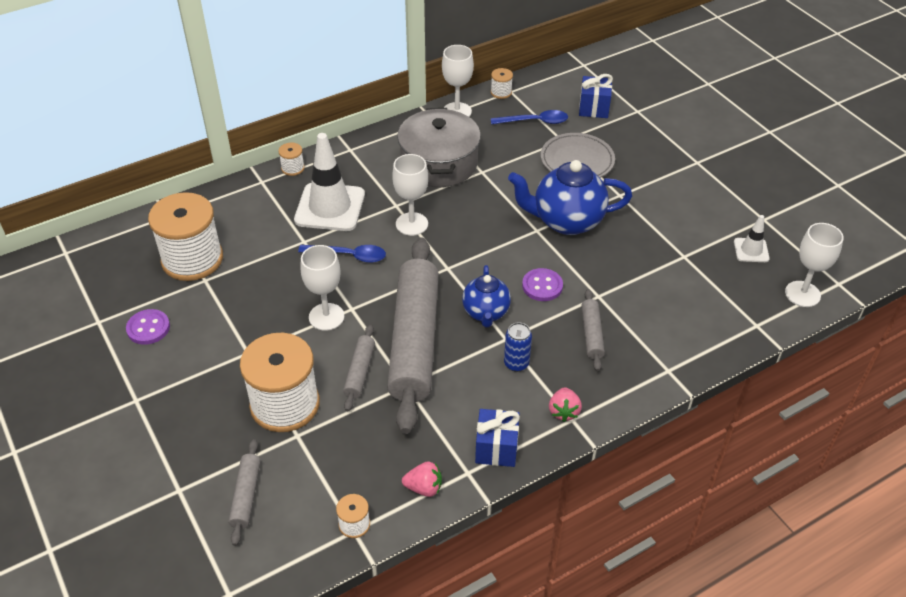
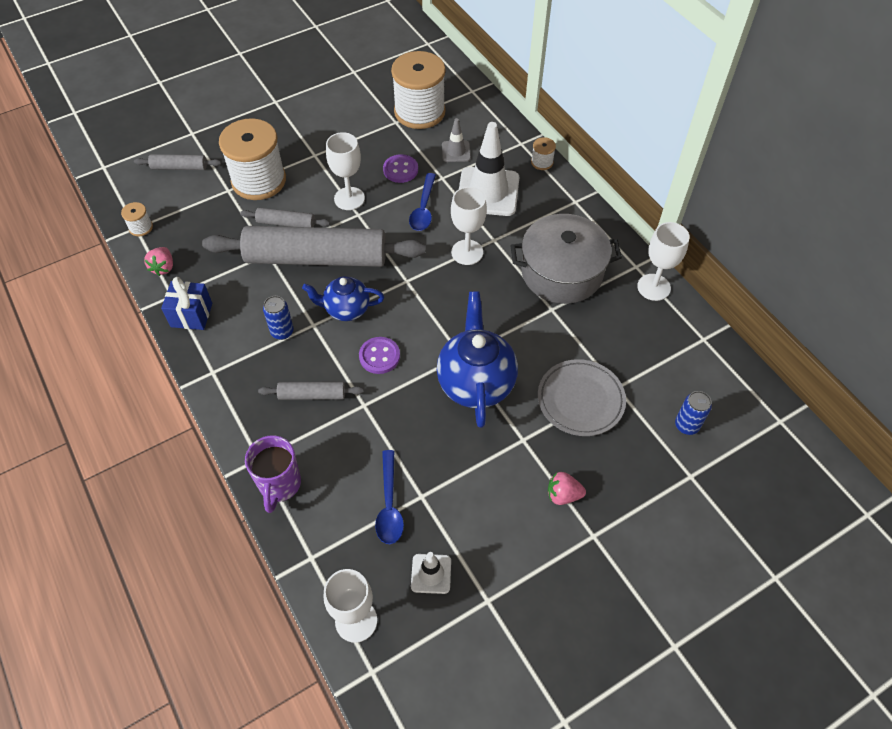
camera: 90 degrees right, 10 degrees up
(148, 328) = (345, 98): purple button -> purple button (400, 170)
(265, 230) = (456, 151): none -> grey traffic cone
(501, 92) = (699, 329): white spool -> none
(535, 121) = (648, 361): blue spoon -> blue spoon (389, 505)
(563, 411) = (222, 366): pink strawberry -> pink strawberry (563, 495)
(594, 108) = (686, 425): blue gift -> blue can
(692, 352) = (279, 485): none -> purple mug

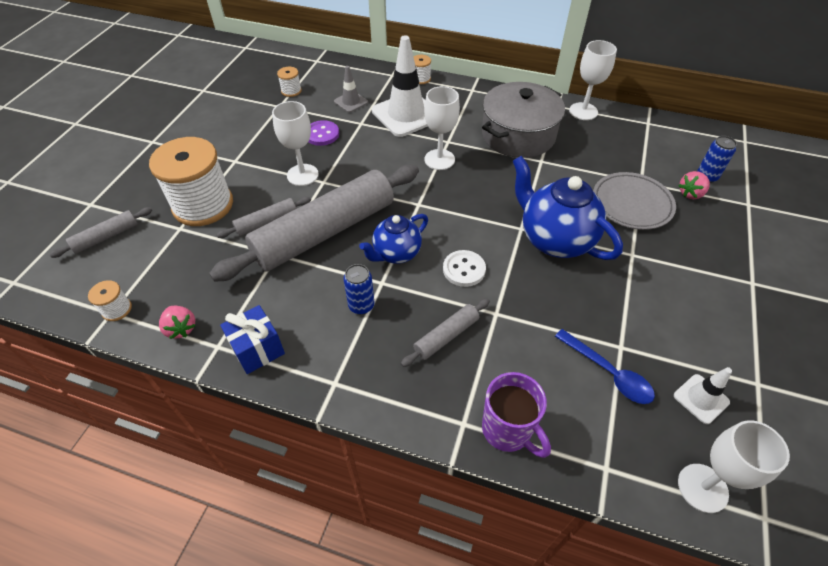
camera: 40 degrees left, 5 degrees down
(379, 356) = (464, 269): purple button -> white button
(419, 112) = (291, 91): white spool -> white spool, size x0.42
(423, 209) = (372, 150): blue spoon -> none
(563, 495) = (702, 271): pink strawberry -> pink strawberry (690, 193)

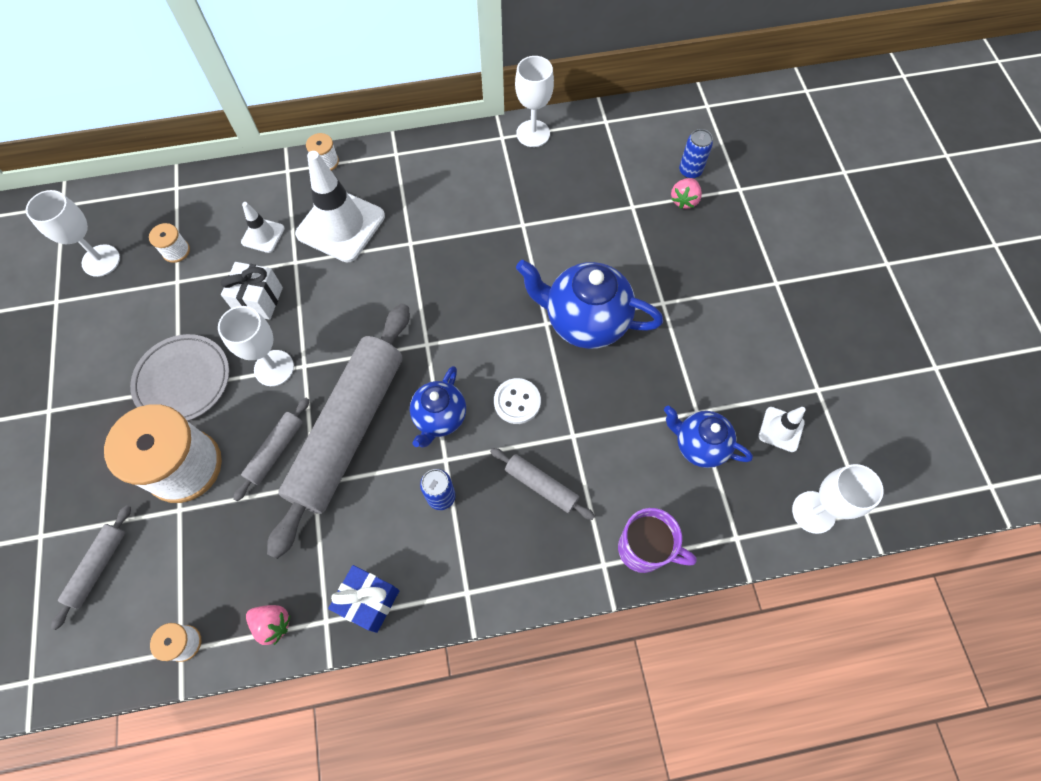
camera: 30 degrees left, 15 degrees up
(322, 134) = (259, 300): purple button -> white gift
(351, 102) = (263, 235): grey traffic cone -> white traffic cone
(439, 159) = (415, 273): white goblet -> white goblet (101, 260)
(446, 336) = (541, 485): grey rolling pin -> grey rolling pin turned 75 degrees counterclockwise
(518, 135) = (481, 199): grey pot -> none
(609, 373) = (699, 445): blue spoon -> blue teapot
(631, 204) = (636, 240): grey plate -> grey plate (183, 380)

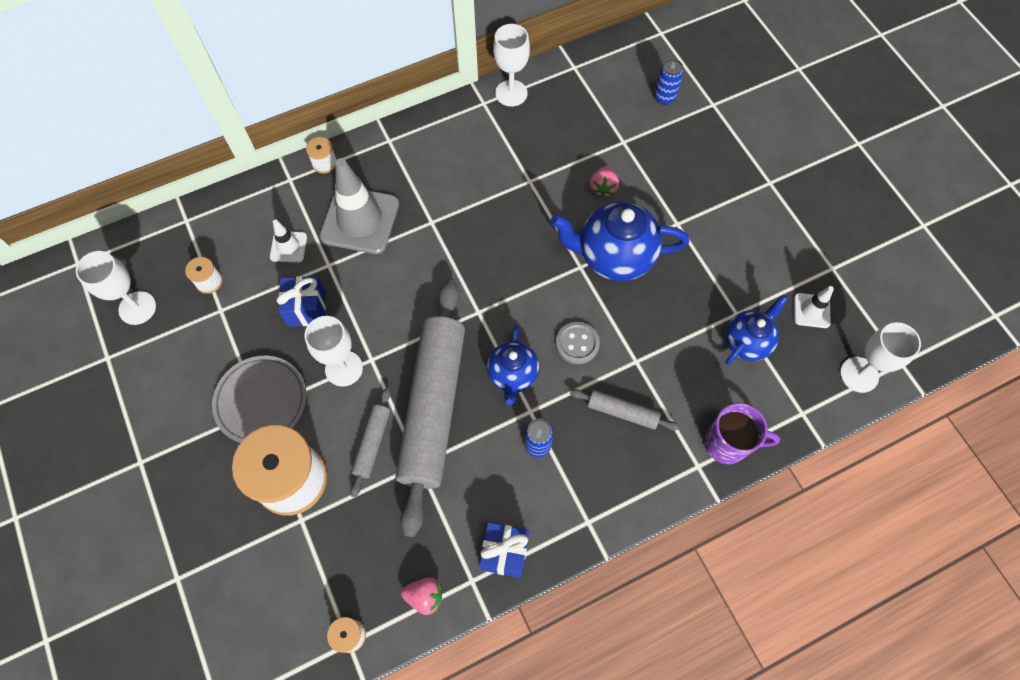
camera: 15 degrees left, 0 degrees up
(98, 567) = (243, 591): grey rolling pin -> none
(259, 300) = (306, 309): white gift -> blue gift
(341, 225) = (360, 220): white traffic cone -> grey traffic cone
(517, 402) = (577, 343): white button -> grey button
(684, 200) = (667, 125): pink strawberry -> pink strawberry (603, 188)
(699, 445) = (747, 342): blue teapot -> blue teapot turned 120 degrees clockwise

